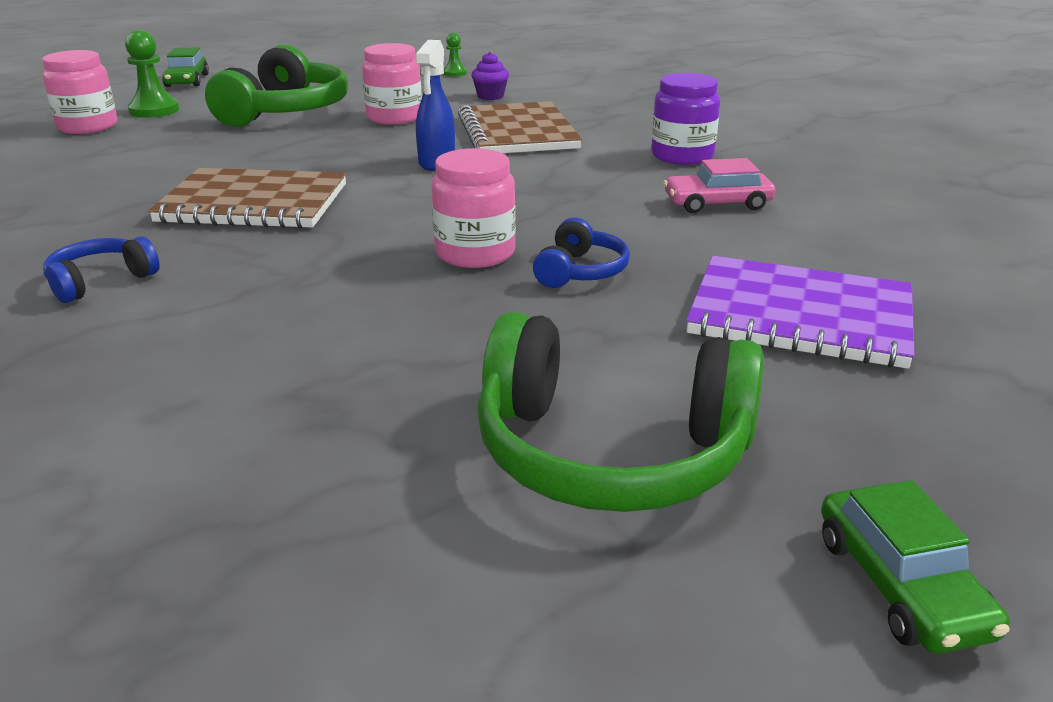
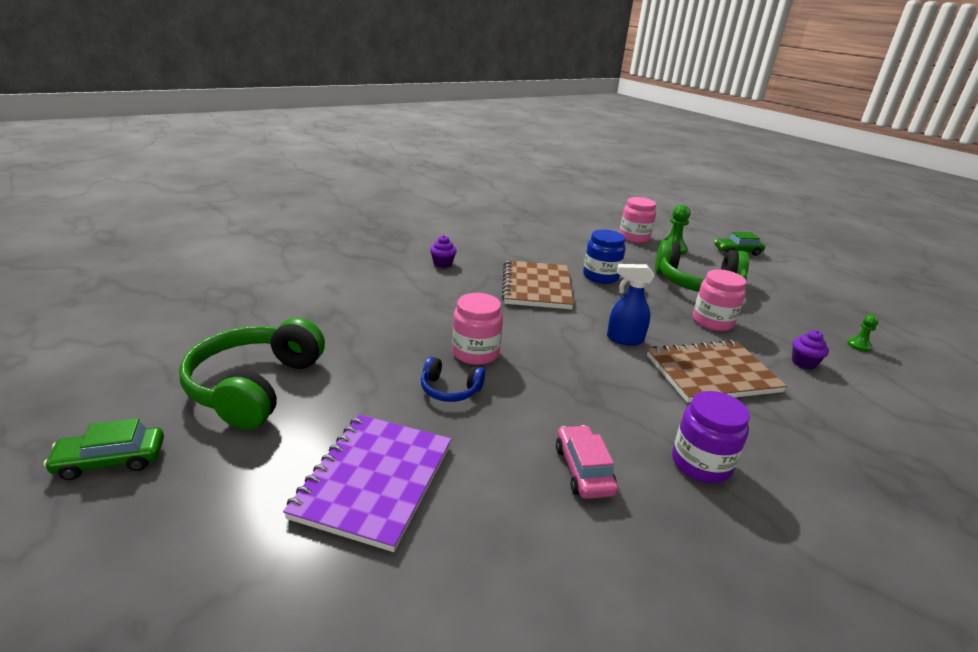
camera: 85 degrees right, 0 degrees up
(101, 281) = (442, 264): blue headphones -> purple cupcake
(233, 159) = (600, 276): none -> blue jar

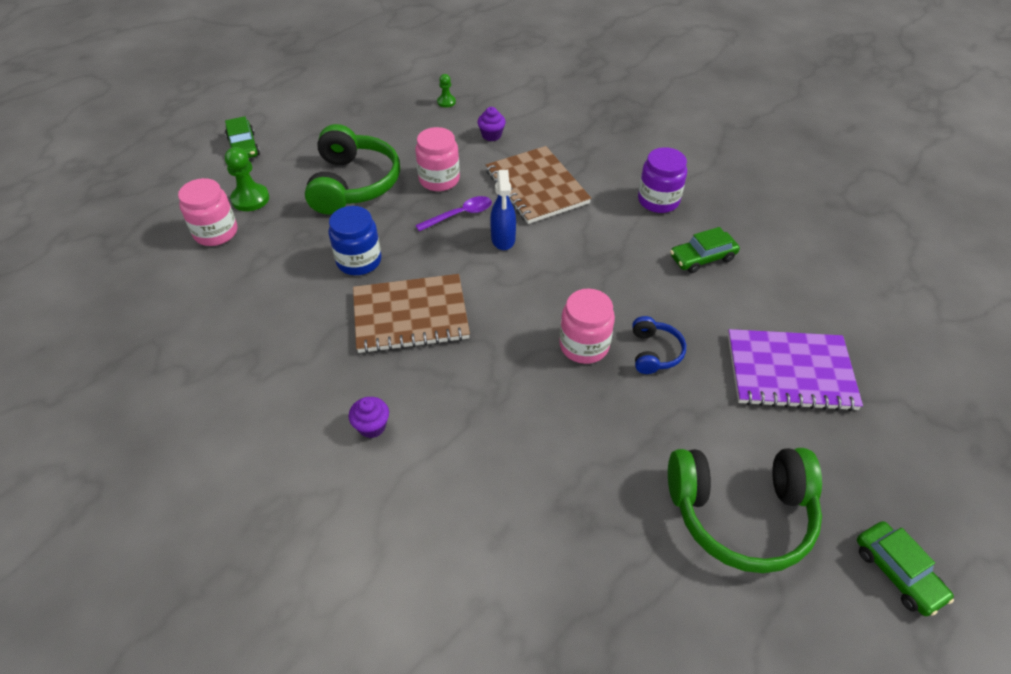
camera: 100 degrees left, 20 degrees up
(583, 470) = (702, 258): pink car -> green car
(660, 324) = (460, 215): none -> purple spoon

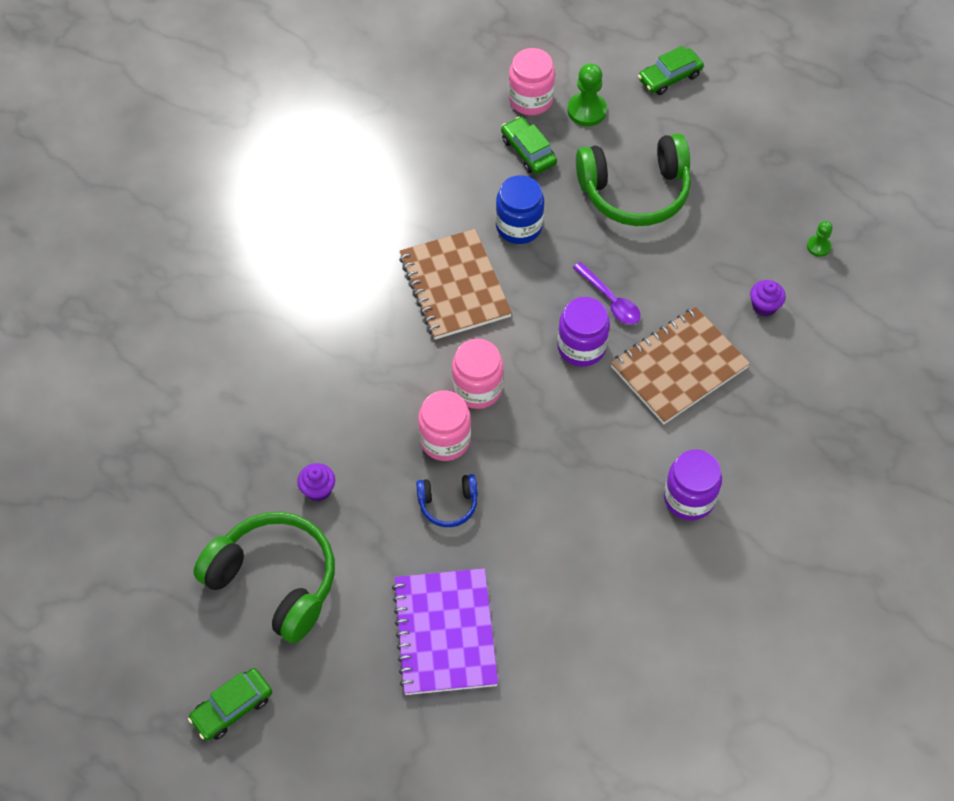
camera: 80 degrees right, 10 degrees up
(372, 426) = (323, 286): purple cupcake -> purple cupcake (318, 490)
(439, 179) = (665, 269): pink jar -> pink jar (477, 388)
(503, 239) = (581, 347): blue spray bottle -> purple jar
(702, 258) = (599, 548): green car -> green car (528, 151)
(740, 513) = (275, 581): green headphones -> green headphones turned 135 degrees clockwise

